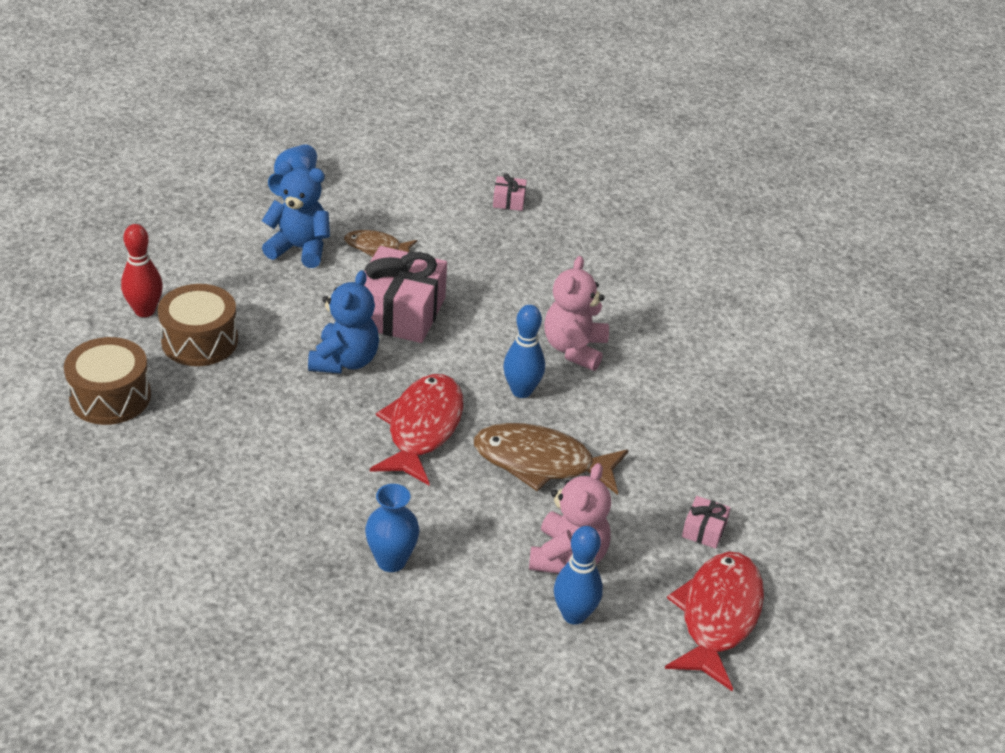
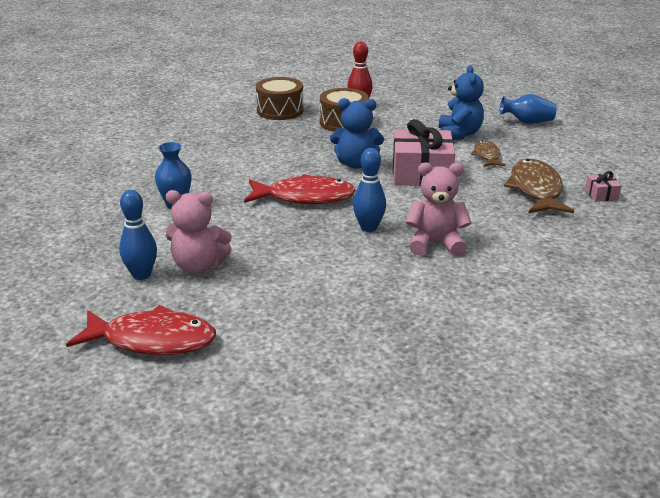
camera: 80 degrees right, 10 degrees down
(541, 462) = (293, 244): brown fish -> brown fish (536, 190)
(704, 530) = (249, 325): pink gift -> none

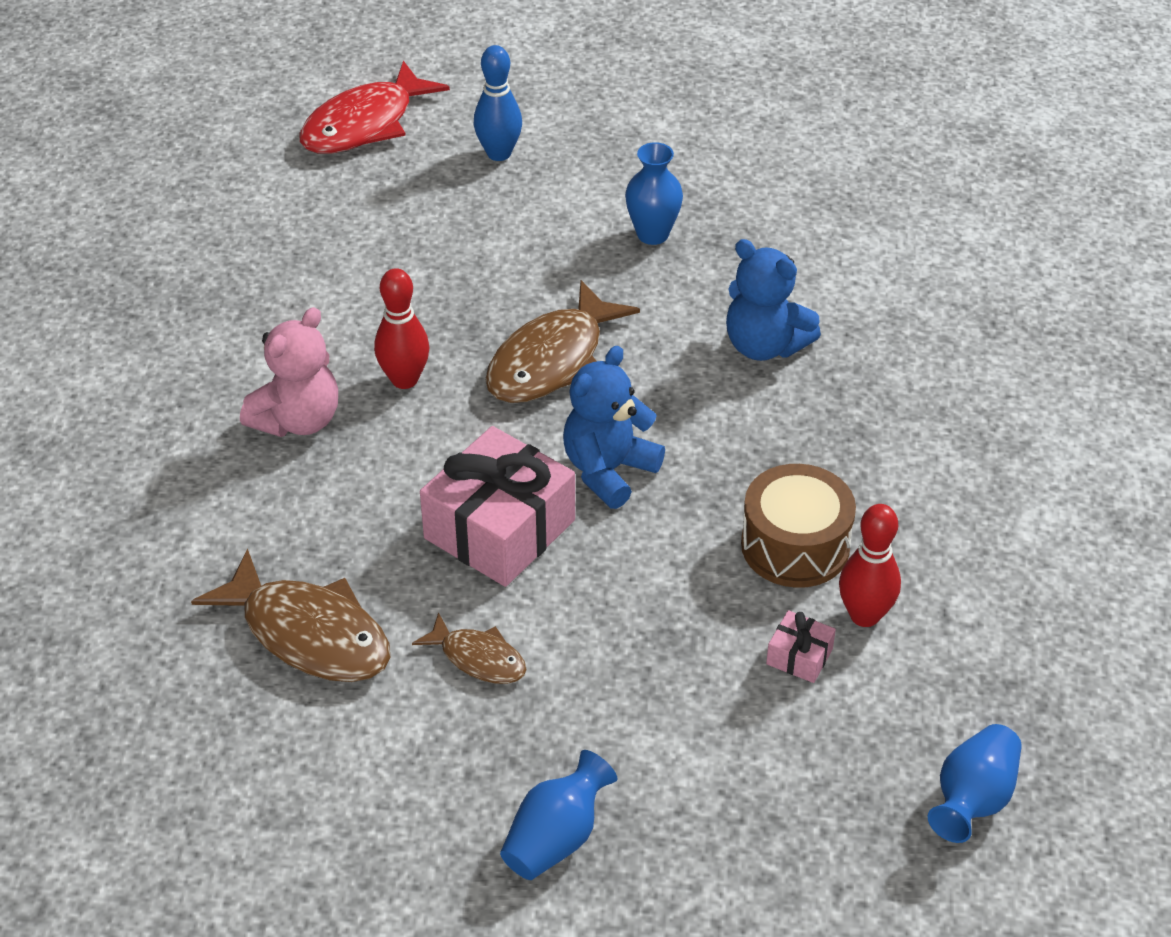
camera: 125 degrees right, 15 degrees up
(198, 266) = (471, 199): pink teddy bear -> none
(280, 110) = (927, 487): brown drum -> none
(305, 197) = (552, 360): red fish -> brown fish
(368, 227) = (404, 379): blue bowling pin -> red bowling pin
(408, 78) = (972, 799): none -> blue vase
(459, 134) = (600, 682): blue teddy bear -> blue teddy bear (764, 345)
(601, 195) = (209, 708): pink gift -> pink gift (799, 656)

